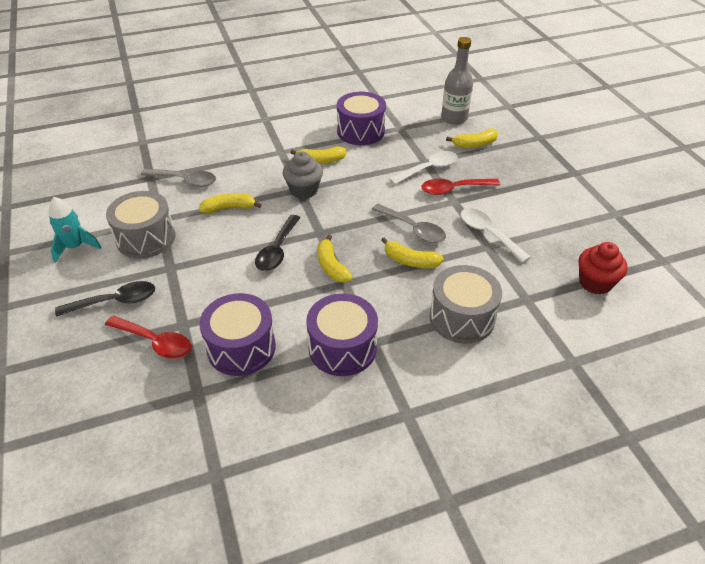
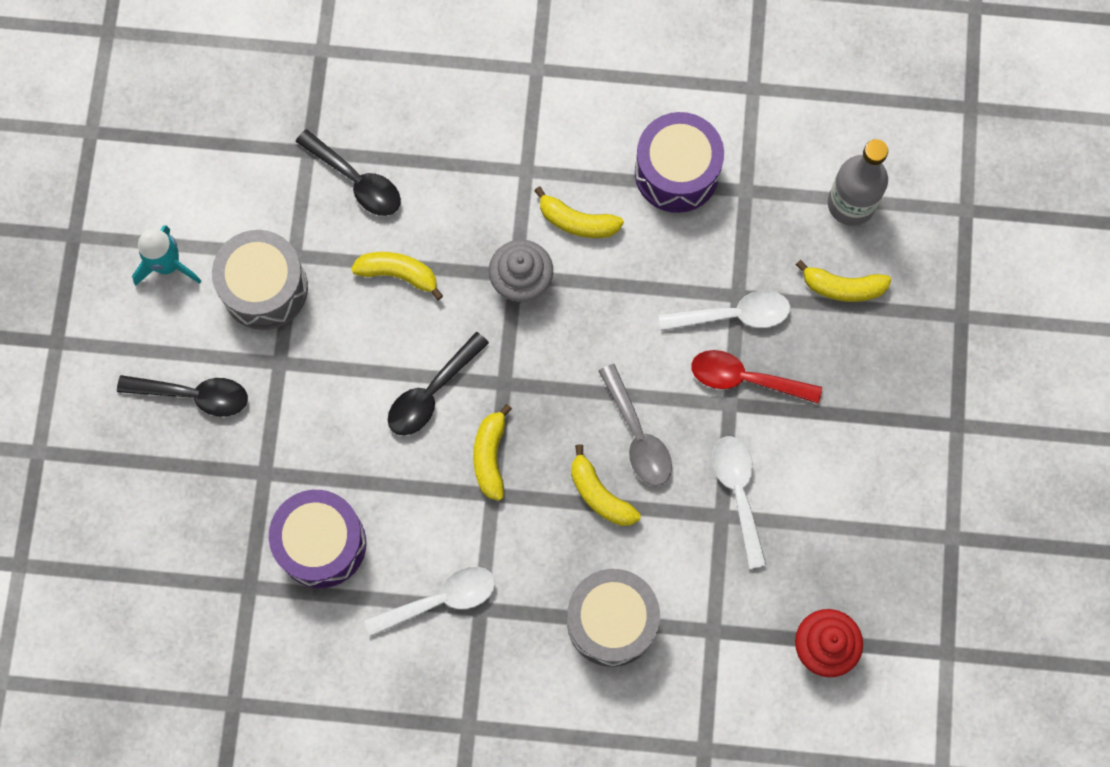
camera: 25 degrees right, 30 degrees up
(155, 342) = (224, 487): red spoon -> none
(185, 180) = (356, 181): grey spoon -> black spoon
(342, 348) = (440, 600): purple drum -> white spoon

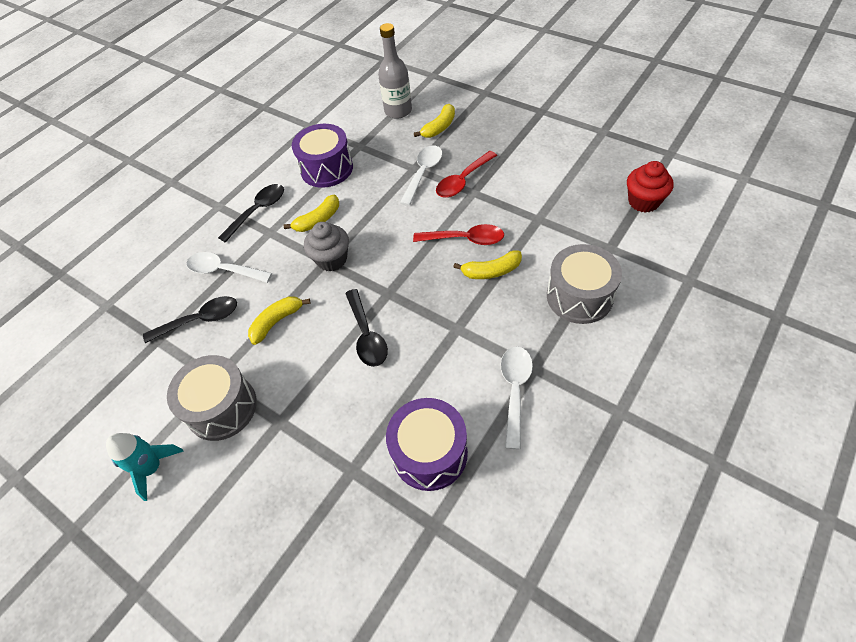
camera: 55 degrees left, 20 degrees down
(194, 395) = (259, 495): black spoon -> black spoon (258, 211)
(490, 456) = (430, 319): yellow banana -> none
(638, 435) = (465, 239): grey spoon -> red spoon
(738, 493) = (528, 206): white spoon -> white spoon (223, 270)

